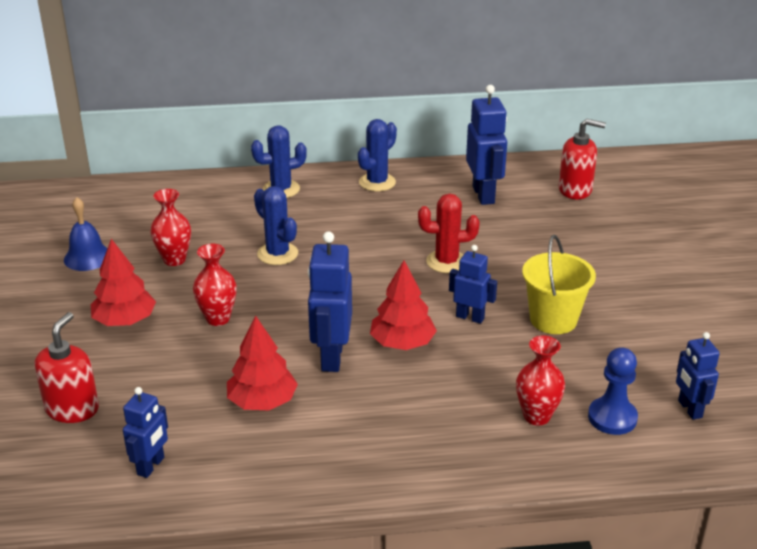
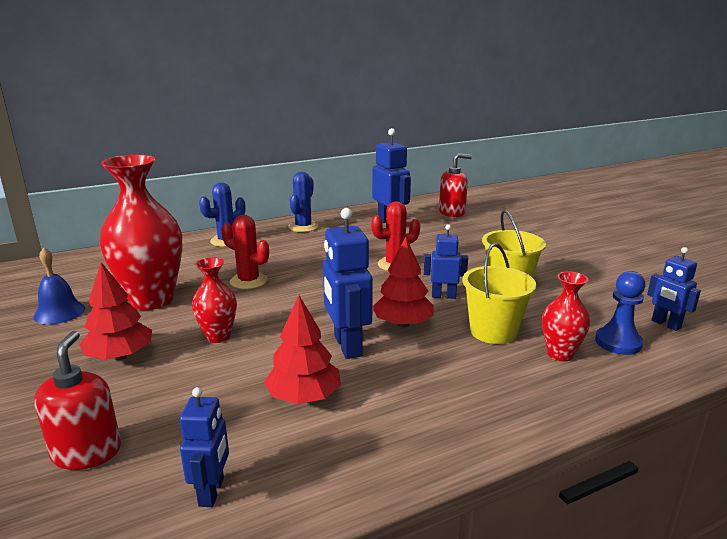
camera: 20 degrees left, 10 degrees down
(174, 259) = (152, 300): red vase -> red vase, size x1.96
(277, 254) = (248, 281): blue cactus -> red cactus
(489, 374) = (493, 331): none -> yellow bucket

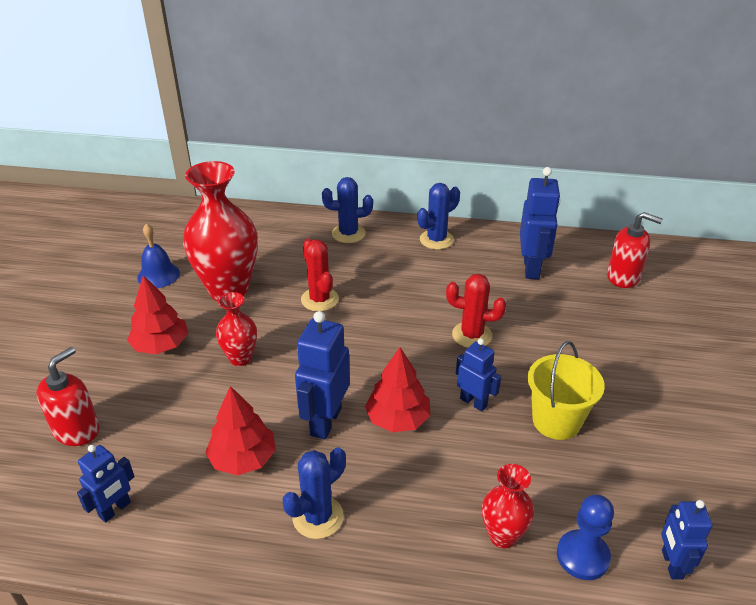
camera: 35 degrees right, 15 degrees up
(419, 404) = (318, 517): none -> blue cactus
(493, 331) = (470, 473): yellow bucket -> none

